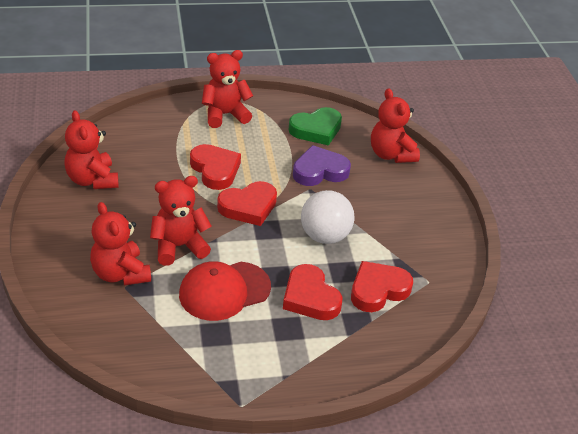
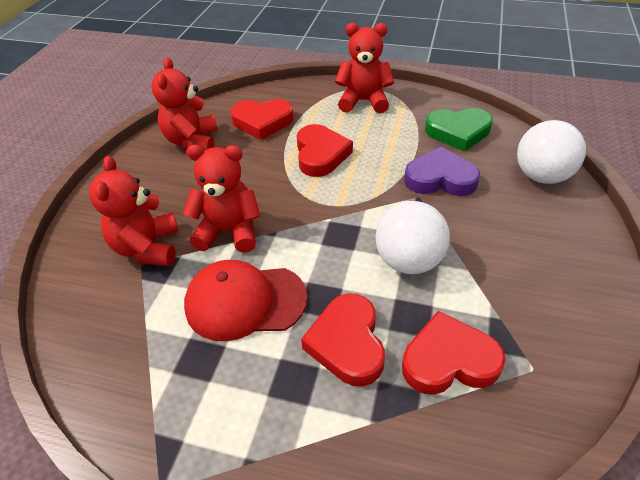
camera: 30 degrees right, 5 degrees up
(248, 207) = (334, 203): red heart -> red heart (262, 122)
(391, 154) = (541, 176): red teddy bear -> white ball

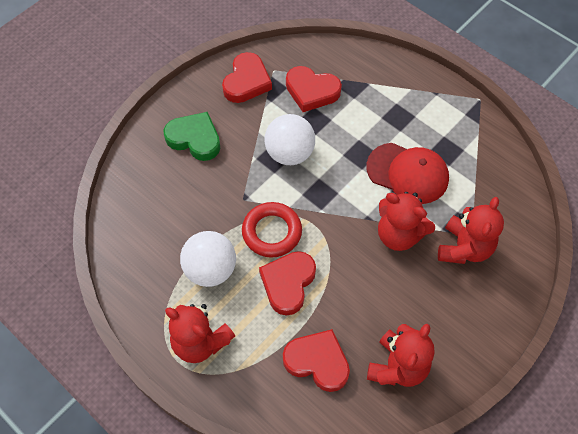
camera: 155 degrees left, 15 degrees up
(347, 343) = (359, 122): red heart -> red heart (246, 82)
(365, 182) = (272, 232): none -> red ring
(440, 178) = (213, 208): purple heart -> none
(458, 132) = (154, 250): green heart -> green heart (194, 139)
(541, 176) = (140, 173): white ball -> white ball (210, 269)

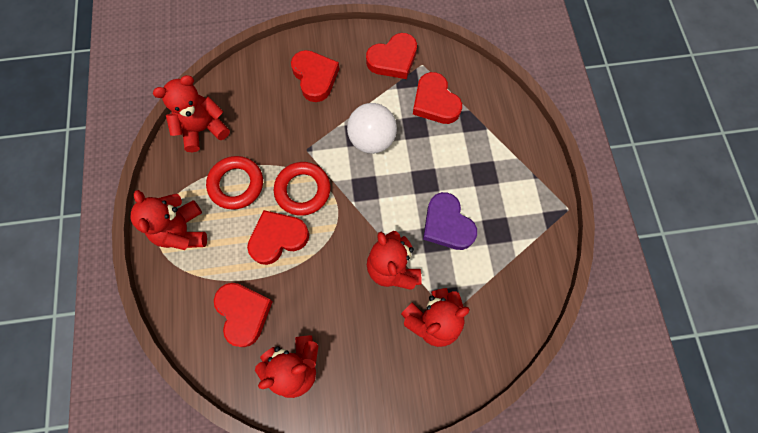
camera: 40 degrees right, 10 degrees up
(135, 248) = (203, 129): none -> red teddy bear
(194, 139) = (315, 77): green heart -> red heart
(210, 269) = (236, 184): white ball -> red ring
(407, 173) = (447, 224): red cap -> purple heart

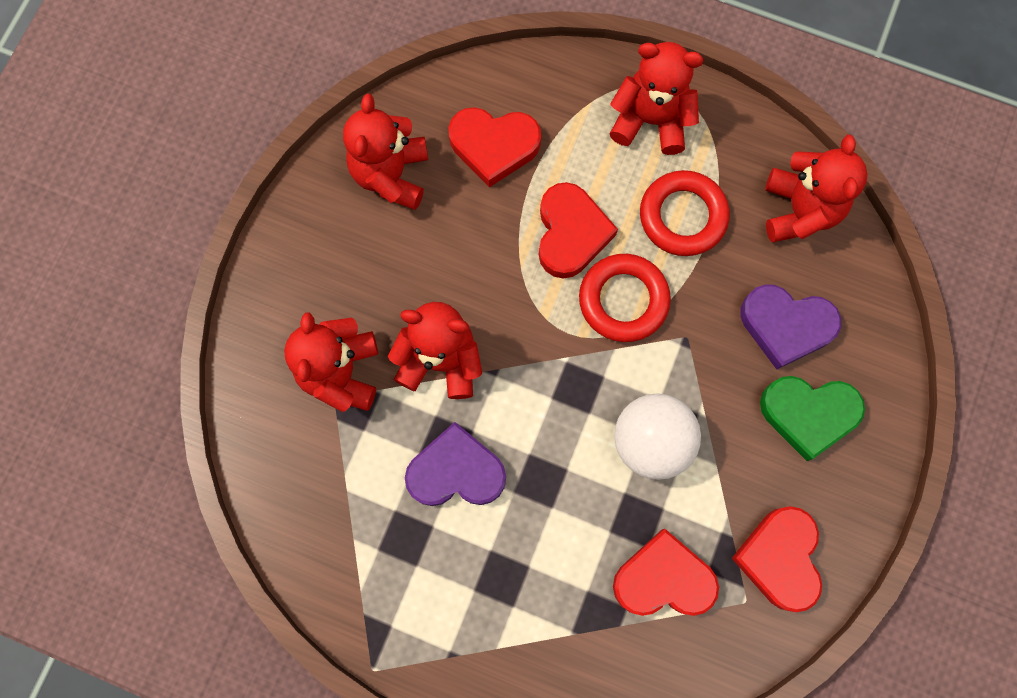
camera: 120 degrees right, 5 degrees up
(274, 107) = (786, 326): none -> purple heart
(315, 77) = (808, 414): red heart -> green heart

